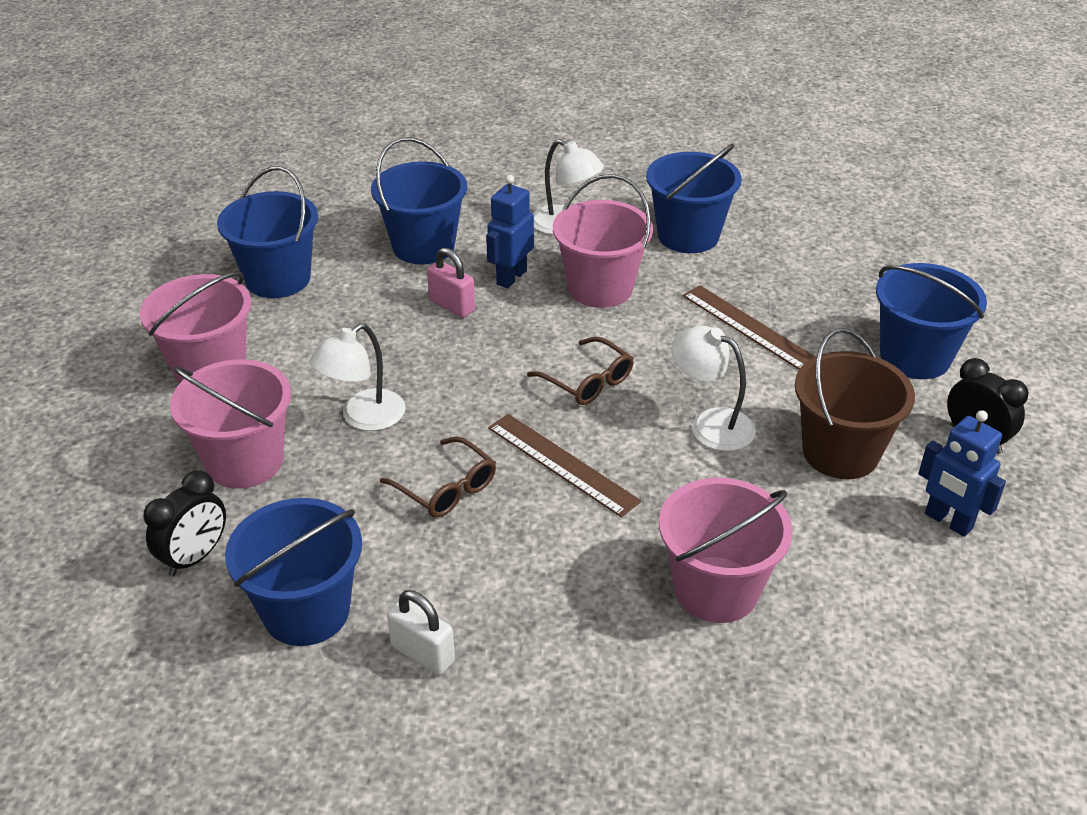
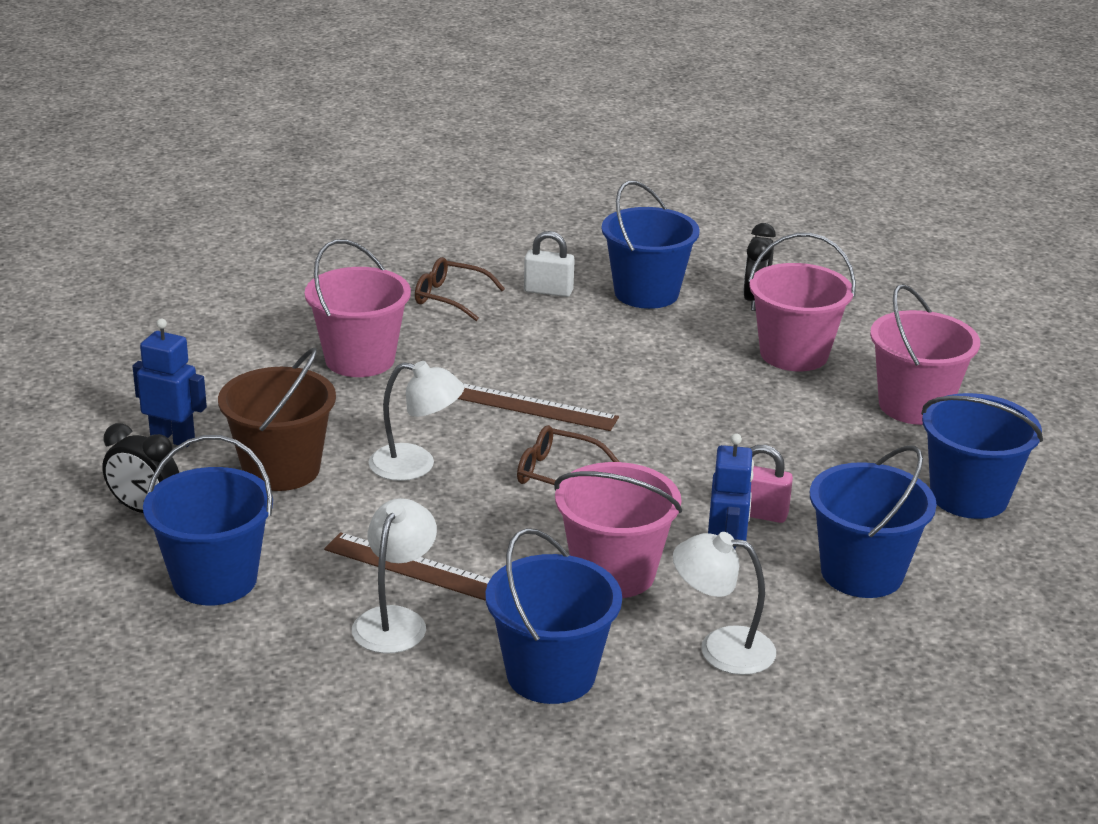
camera: 155 degrees right, 10 degrees down
(363, 418) = (735, 401): white lamp -> white lamp (395, 620)
(447, 489) = (614, 372): brown glasses -> brown glasses (449, 297)

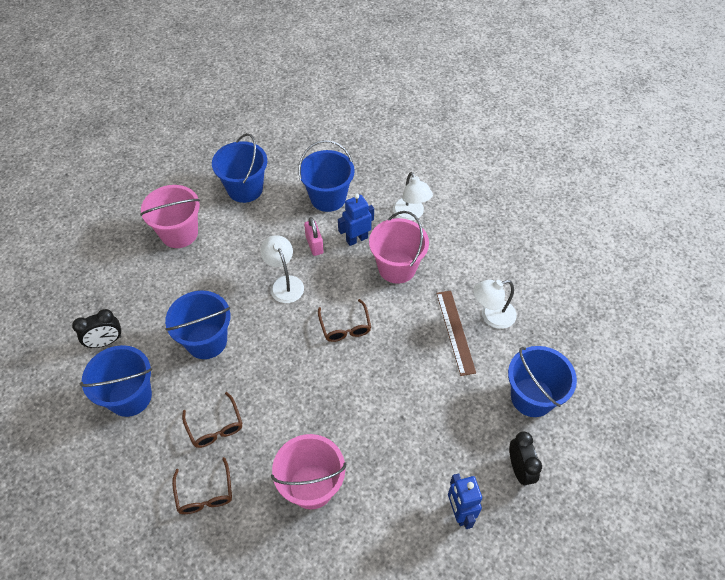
camera: 125 degrees left, 25 degrees up
(281, 469) = (438, 438): brown bucket -> none
(415, 465) = (386, 385): white lamp -> white lamp (284, 283)
(527, 329) = (215, 427): none -> brown glasses
(532, 407) = (296, 372): brown ruler -> none
(548, 291) = (160, 447): white padlock -> none
(551, 674) = (472, 252): blue bucket -> blue bucket (206, 341)
(794, 354) = (159, 297): pink bucket -> none

